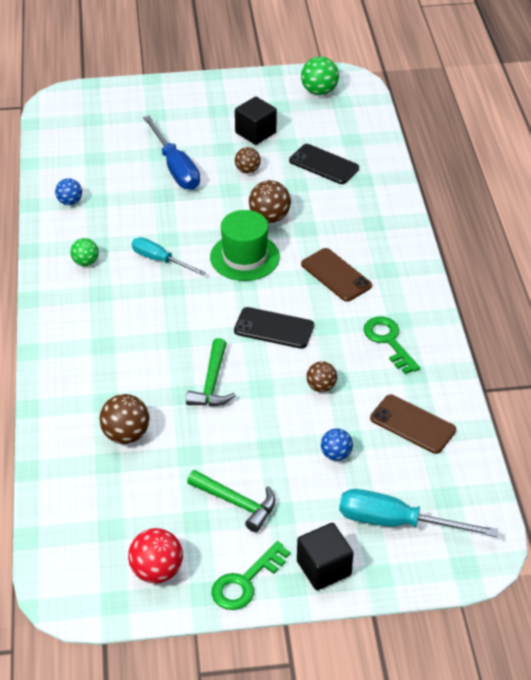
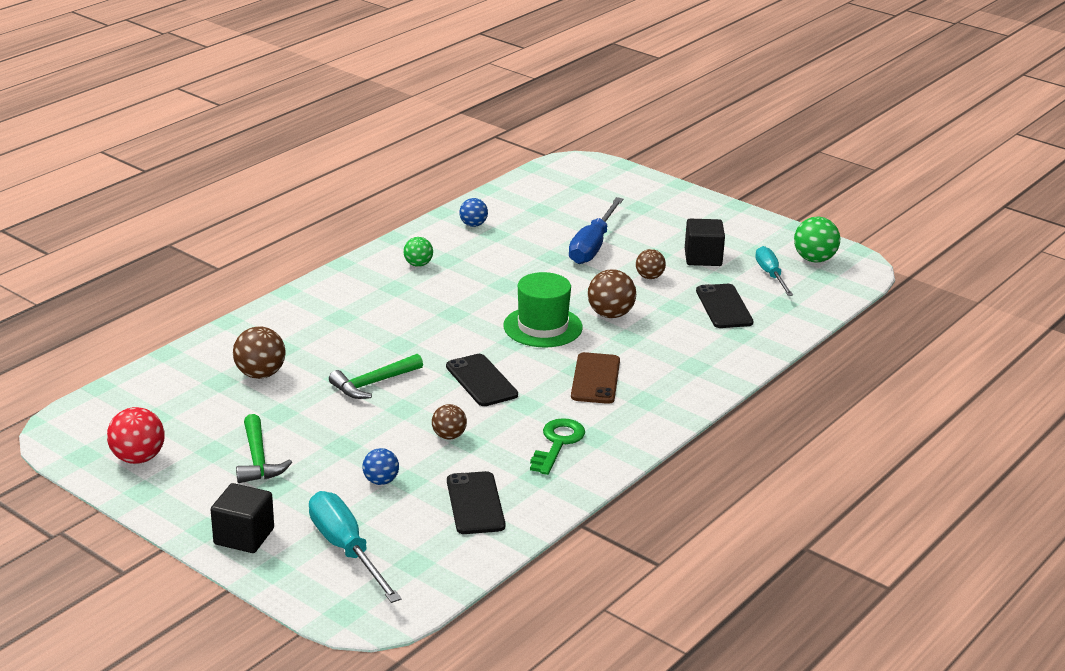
camera: 45 degrees right, 15 degrees down
(160, 260) = (474, 293): turquoise screwdriver -> turquoise screwdriver (770, 275)
(245, 582) = (179, 505): green key -> none
(412, 424) = (475, 503): brown phone -> black phone

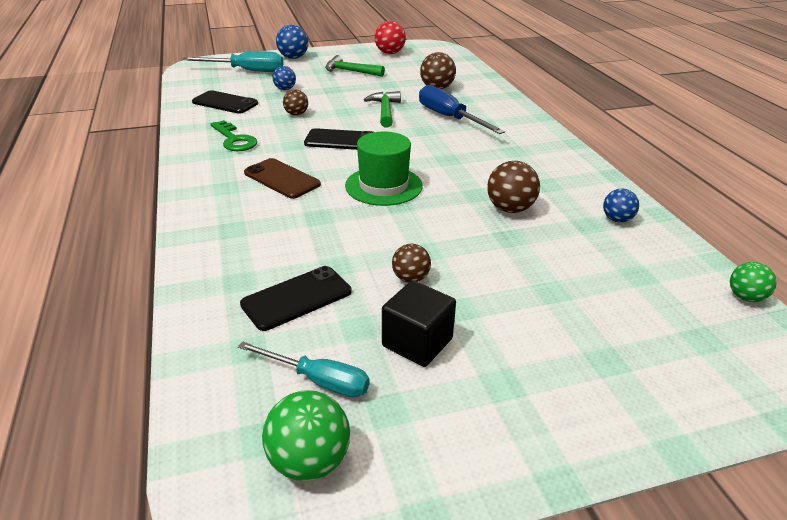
camera: 125 degrees right, 5 degrees up
(244, 536) = (293, 58): black cube -> blue ball
(418, 264) = (547, 170): green ball -> green ball (745, 297)
(592, 246) = (515, 272): blue screwdriver -> blue screwdriver (449, 118)
(610, 314) = (365, 224): brown ball -> brown ball (510, 209)
(724, 307) = (296, 298): black phone -> black phone turned 60 degrees counterclockwise

